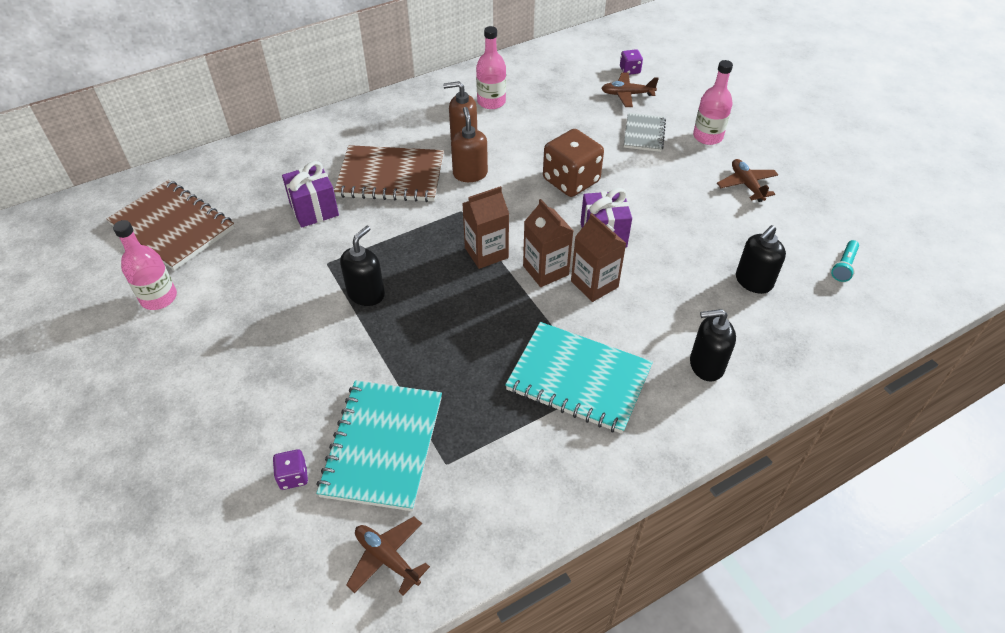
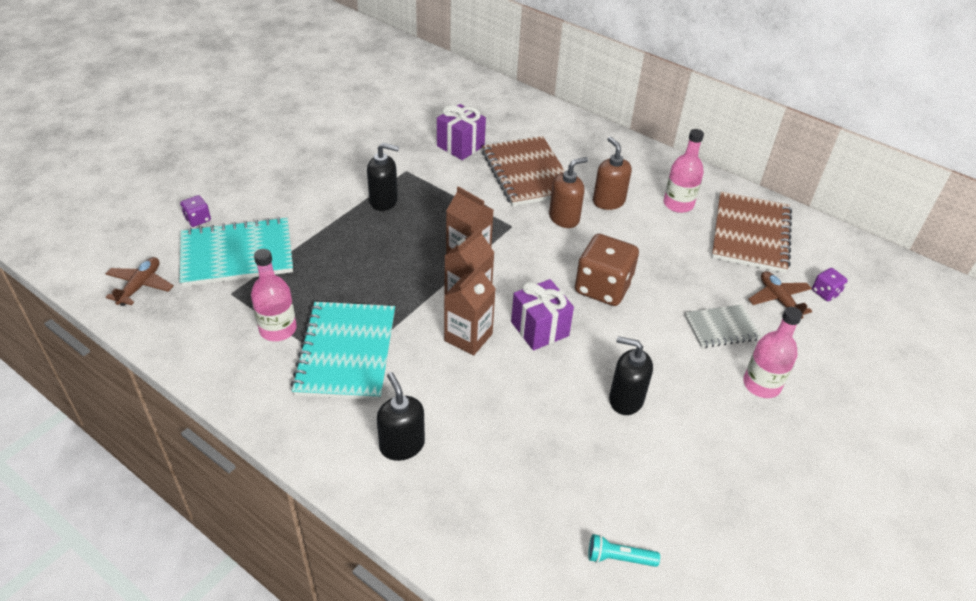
camera: 65 degrees right, 5 degrees down
(159, 298) = (331, 108): pink bottle -> pink bottle (278, 329)
(172, 227) = (402, 89): brown notebook -> brown notebook (750, 234)
(746, 185) = (701, 436): brown plane -> none
(753, 281) = (542, 468): black soap dispenser -> black soap dispenser (625, 399)

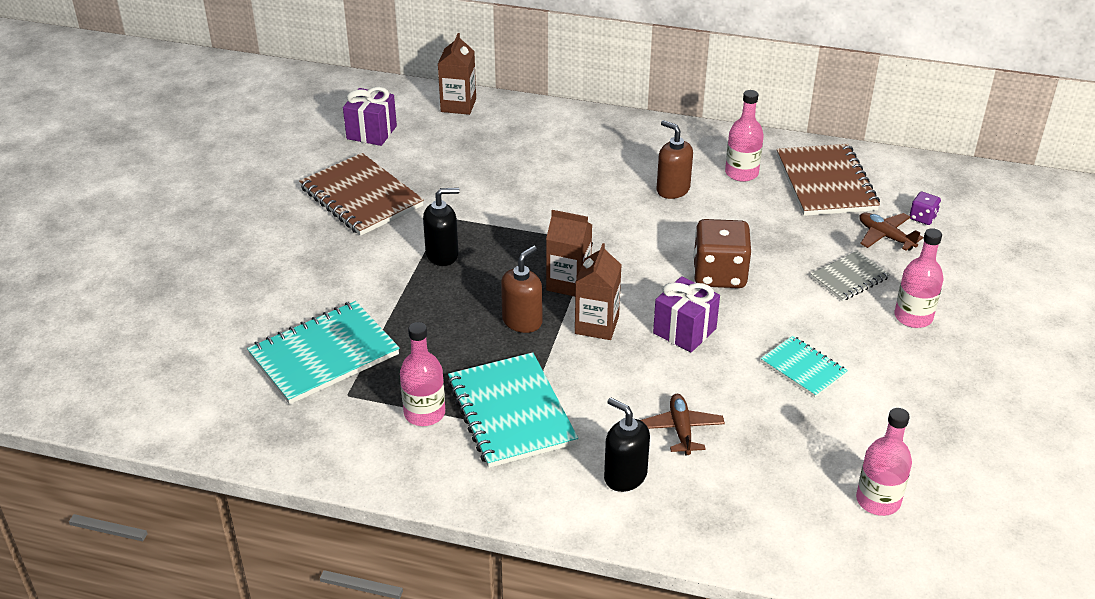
camera: 20 degrees left, 5 degrees down
(140, 286) = (241, 418): brown plane -> brown plane (681, 429)
(198, 219) = (251, 333): purple dice -> none
(460, 146) = (484, 175): purple gift -> purple gift (371, 132)
(468, 337) = (621, 360): brown carton -> brown carton (458, 105)
(527, 173) = (573, 184): brown notebook -> brown notebook (361, 197)
(564, 218) = (639, 218): brown soap dispenser -> brown soap dispenser (522, 321)
(619, 558) = (878, 500): turquoise flashlight -> pink bottle
(625, 399) = (803, 368): black soap dispenser -> turquoise notebook

